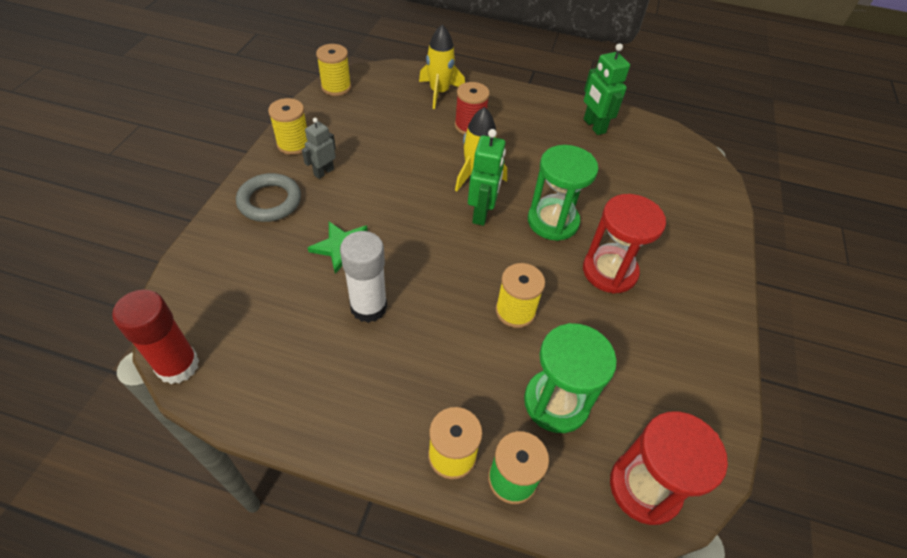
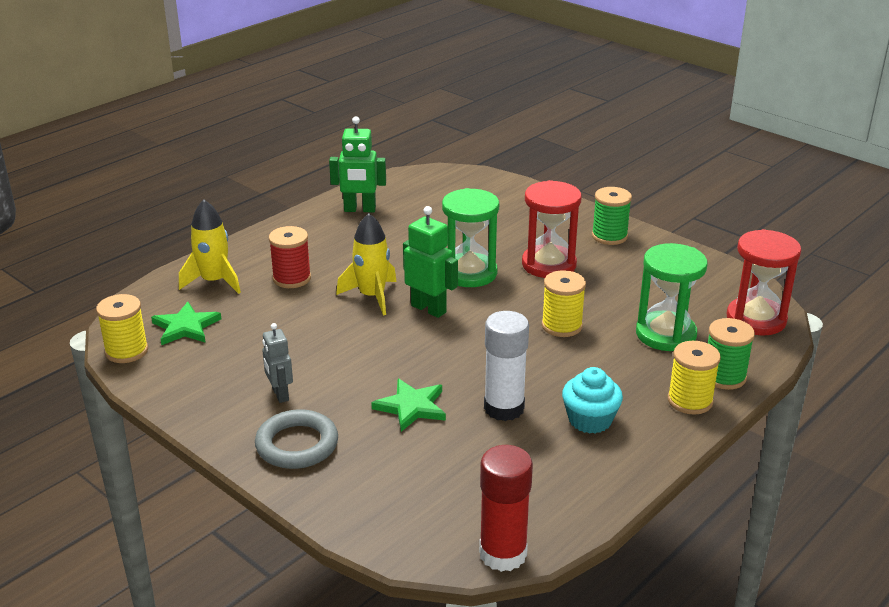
camera: 60 degrees left, 20 degrees down
(293, 144) = (208, 407): yellow spool -> none
(377, 101) = (186, 327): none -> green star
(380, 376) = (590, 420): none -> turquoise cupcake
(700, 304) = (609, 236): none -> green spool

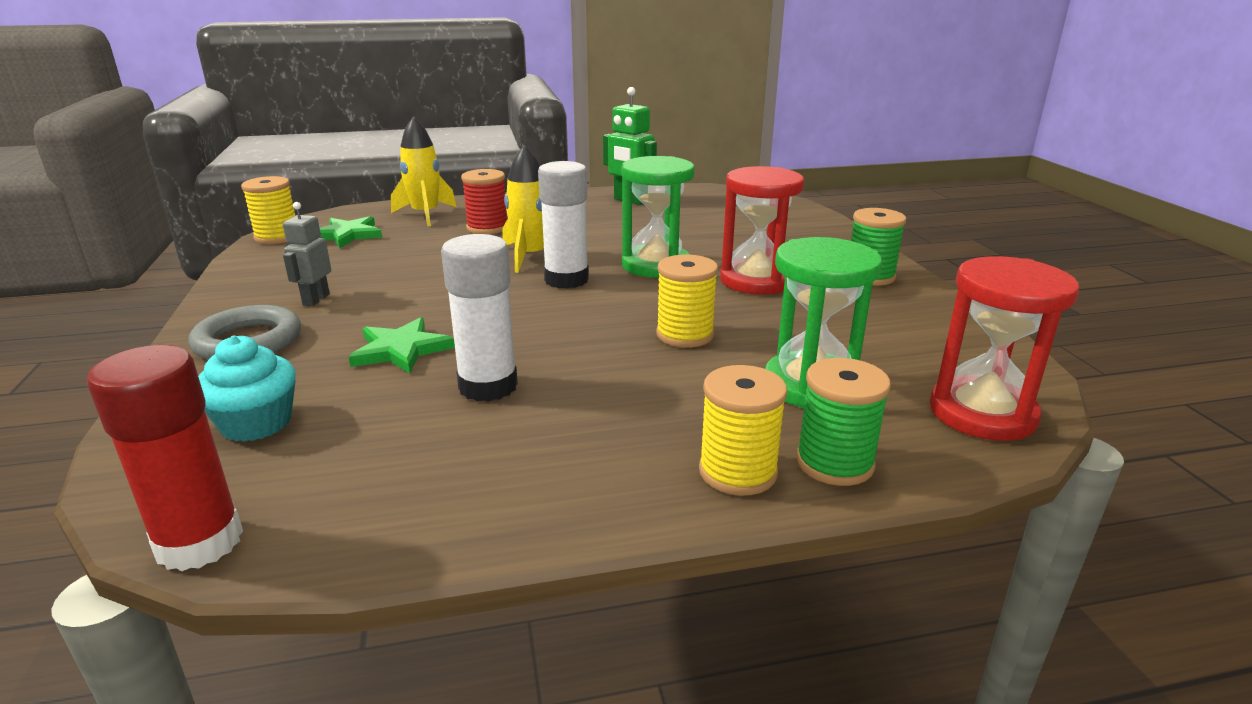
camera: 35 degrees right, 5 degrees down
(429, 309) = (566, 280): green robot -> white glue stick
(590, 420) = (565, 438): turquoise cupcake -> turquoise cupcake (256, 423)

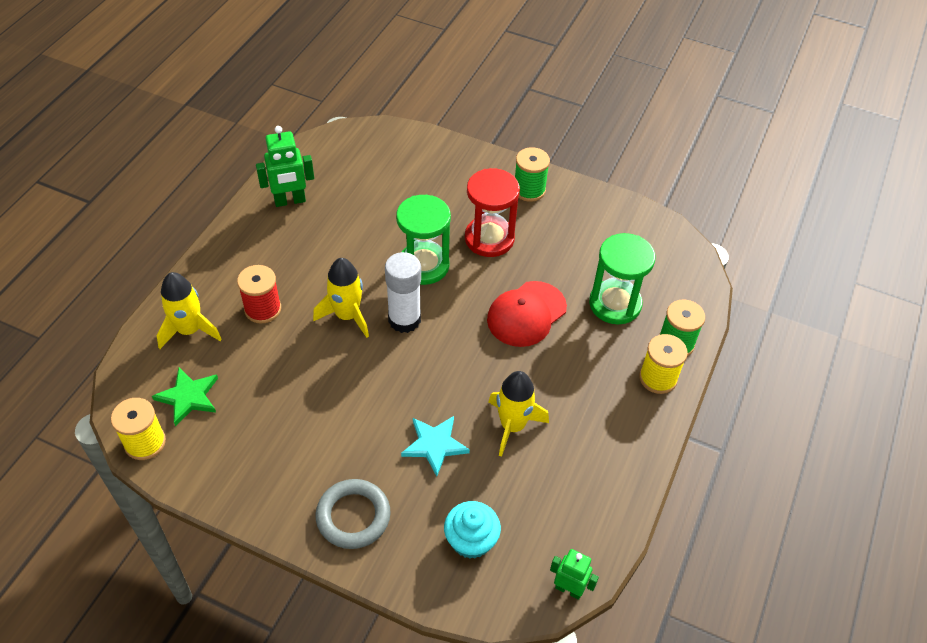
camera: 55 degrees left, 25 degrees up
(199, 542) = (569, 589): red glue stick -> green robot
(315, 299) = (313, 460): grey robot -> none
(401, 350) = (434, 445): green star -> turquoise star
(488, 386) = (512, 426): white glue stick -> yellow rocket
(685, 335) = (526, 314): yellow spool -> red cap
(982, 413) = (681, 268): red hourglass -> none

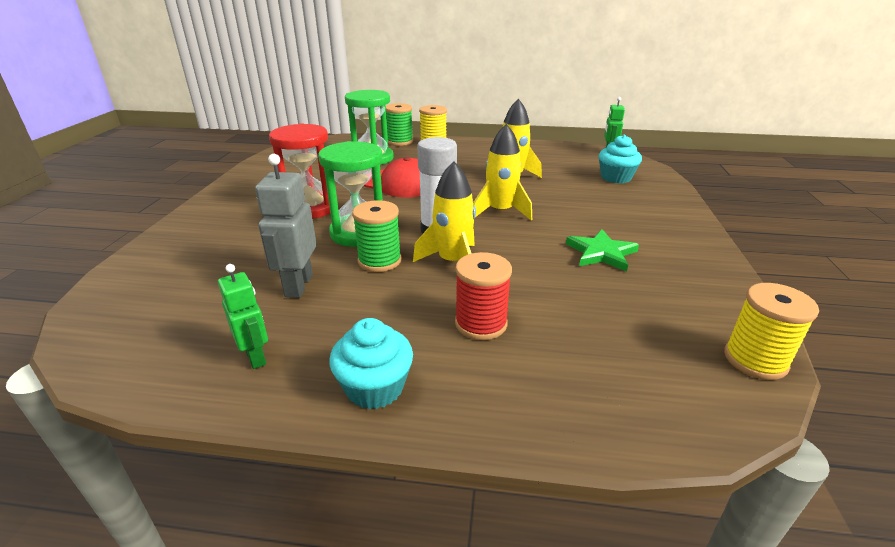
camera: 105 degrees left, 20 degrees down
(188, 397) = (659, 345): green star -> green star (601, 253)
(189, 330) = (563, 382): yellow rocket -> yellow rocket (500, 211)
(236, 247) = (375, 387): none -> turquoise cupcake
(290, 201) = (256, 357): green robot -> green robot, size x0.66
(353, 516) = (656, 217): grey ring -> none
(357, 223) = (298, 285): none -> grey robot
(434, 445) = (558, 198): turquoise star -> none
(529, 190) = (236, 199): green spool -> green spool (379, 261)

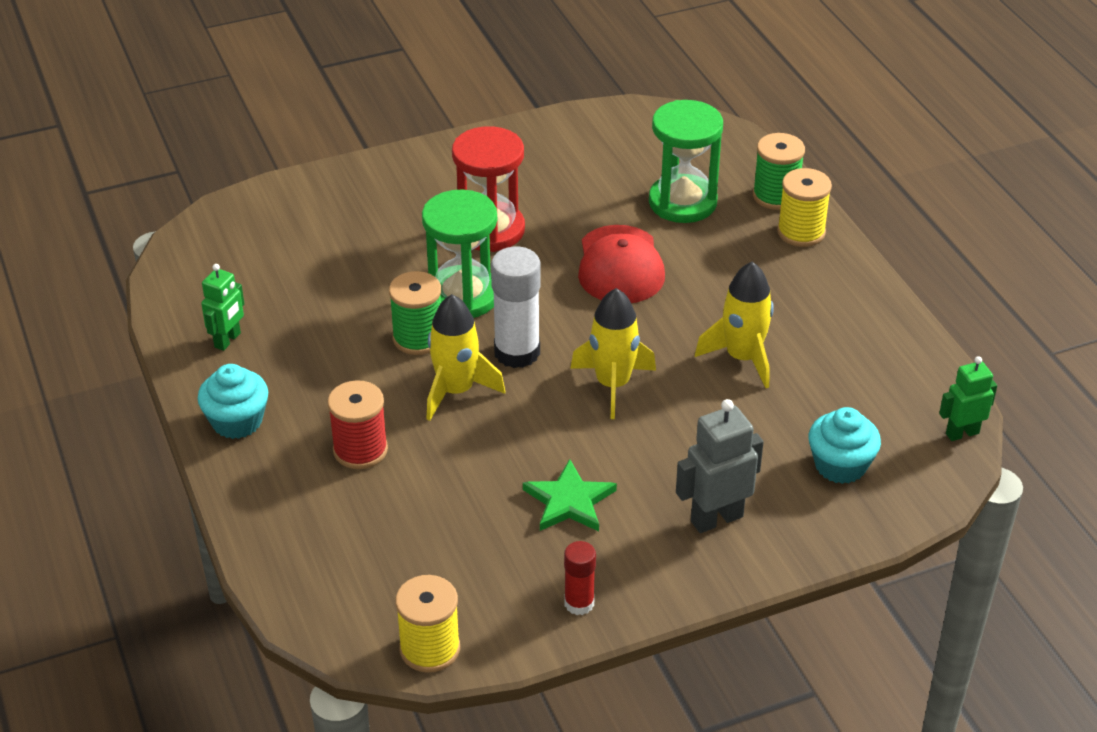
camera: 60 degrees right, 10 degrees up
(298, 285) = (335, 308): grey robot -> grey robot (716, 518)
(710, 277) = (579, 603): none -> red glue stick

